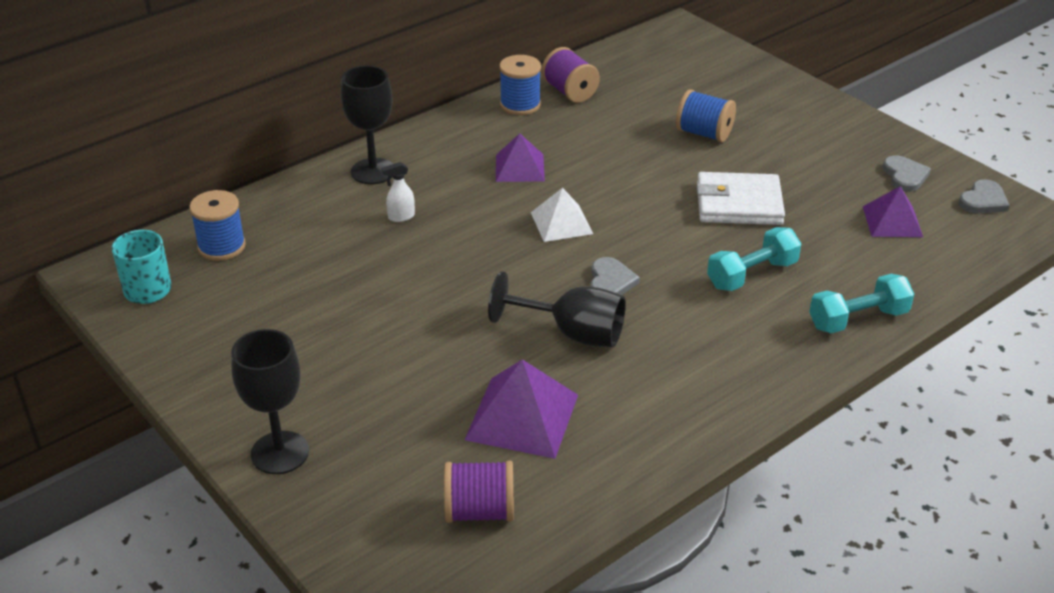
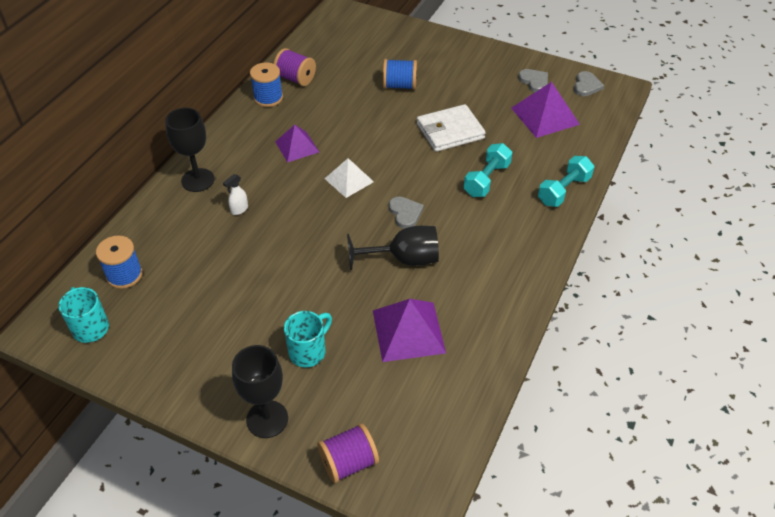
camera: 25 degrees left, 10 degrees up
(379, 397) = (308, 351): none -> turquoise mug
(479, 511) = (422, 409): purple spool -> purple spool (348, 462)
(892, 221) = (545, 116): purple pyramid -> purple pyramid, size x1.52

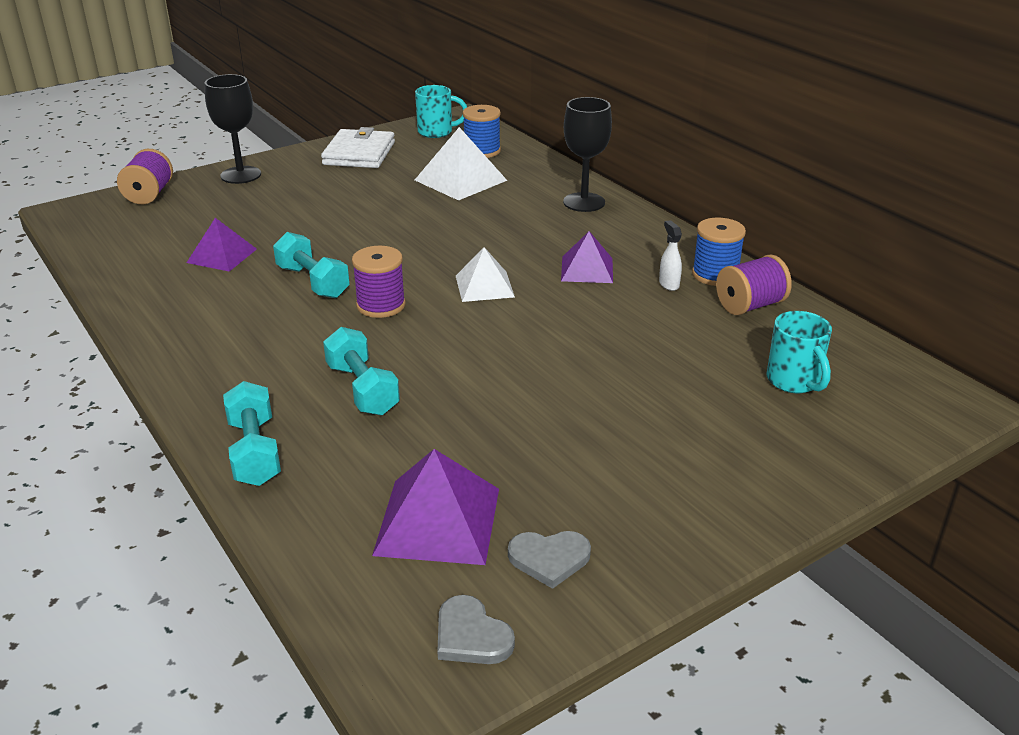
camera: 120 degrees right, 15 degrees down
(194, 261) = (460, 180): none -> white pyramid
(239, 209) = (509, 213): white spray bottle -> white spray bottle (668, 284)
(308, 351) = (277, 205): turquoise mug -> turquoise mug (794, 381)
(399, 86) = (661, 390): blue spool -> none
(404, 259) = (313, 282): black goblet -> turquoise dumbbell
(405, 213) = (381, 305): grey heart -> purple spool
(408, 331) = (222, 255): purple pyramid -> purple pyramid, size x0.66
(450, 131) = (500, 398): white wallet -> white wallet (359, 153)

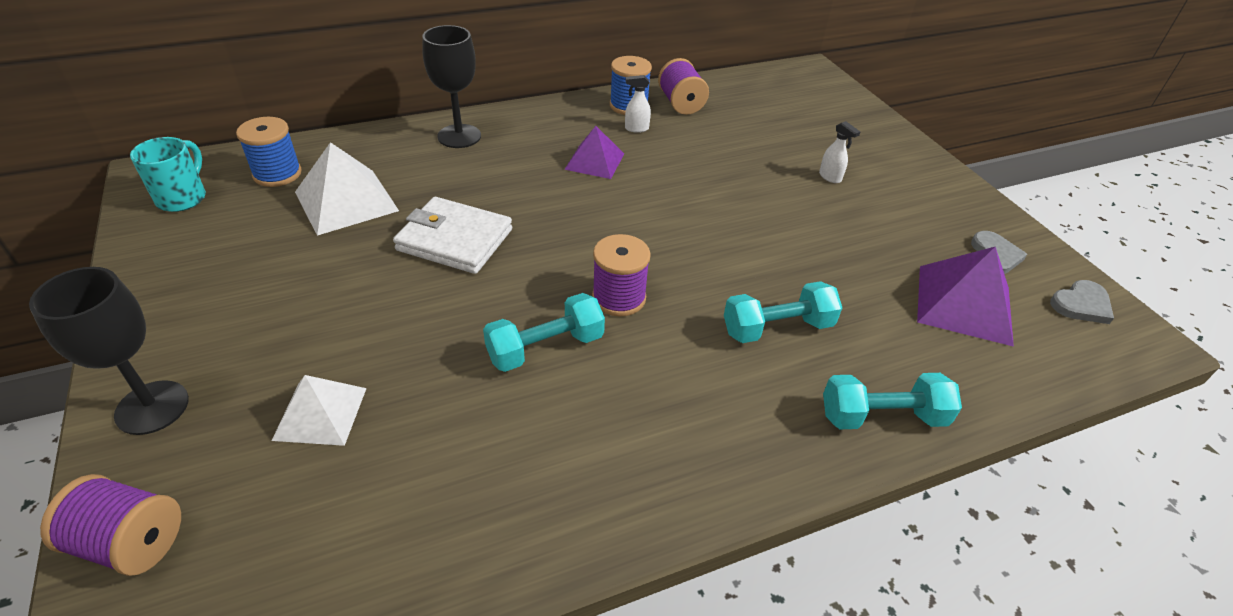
camera: 80 degrees left, 10 degrees up
(222, 255) = (430, 437): purple pyramid -> none
(359, 153) = (188, 272): white wallet -> white wallet (455, 240)
(484, 286) = (603, 223): white pyramid -> white pyramid (320, 413)
(656, 420) = (830, 177): none -> white spray bottle
(794, 381) = (785, 113): turquoise mug -> none

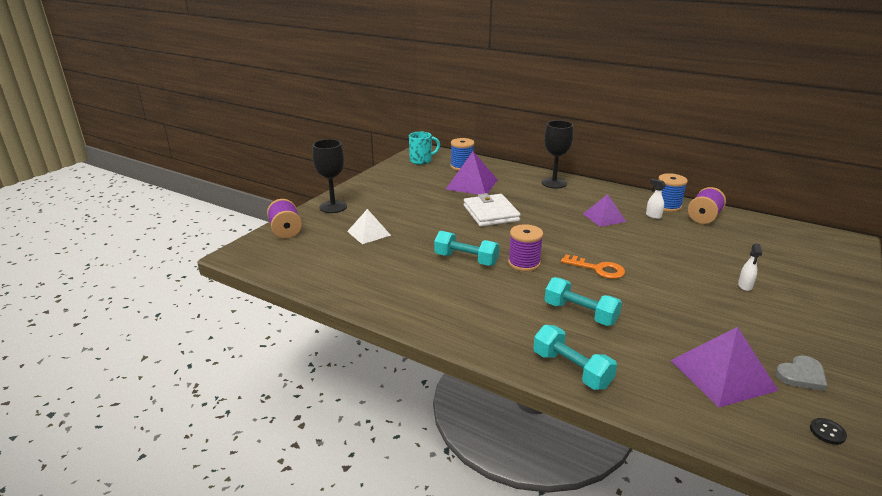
camera: 55 degrees right, 15 degrees down
(346, 201) = (471, 184): white pyramid -> purple pyramid
(699, 247) = (598, 269): none -> orange key
(1081, 304) = (827, 432): grey heart -> black button

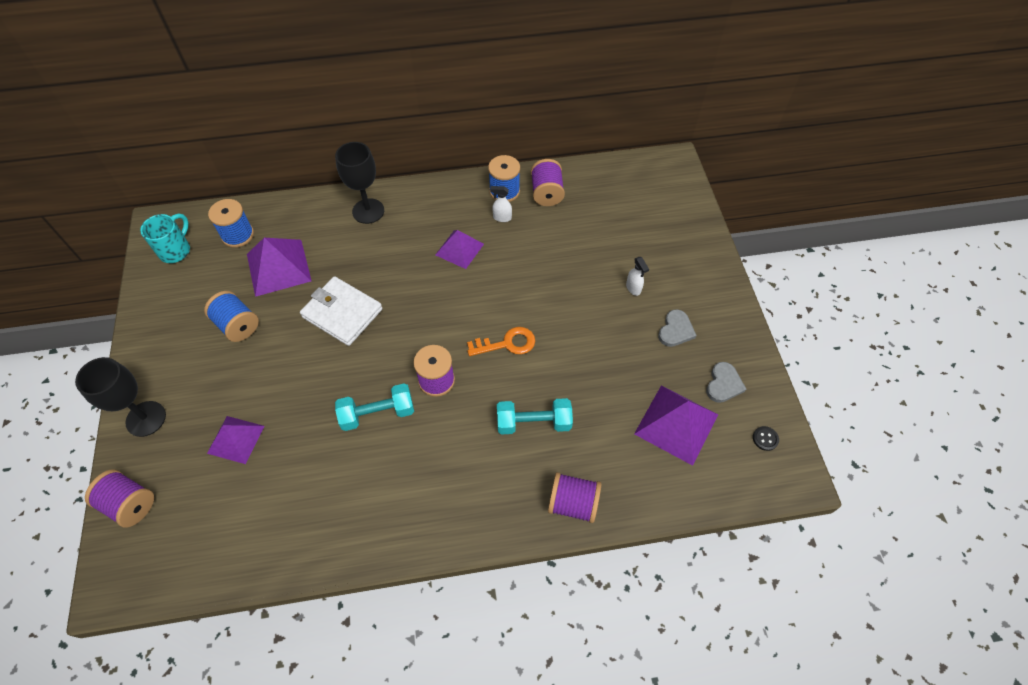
camera: 40 degrees left, 30 degrees up
(369, 233) = (236, 439): white pyramid -> purple pyramid
(422, 195) = (237, 325): none -> blue spool
(571, 369) = (573, 503): turquoise dumbbell -> purple spool
(771, 323) = (675, 330): none -> grey heart

